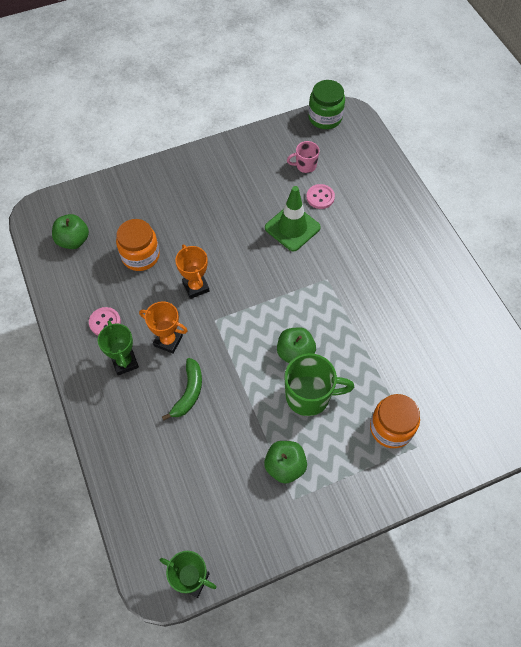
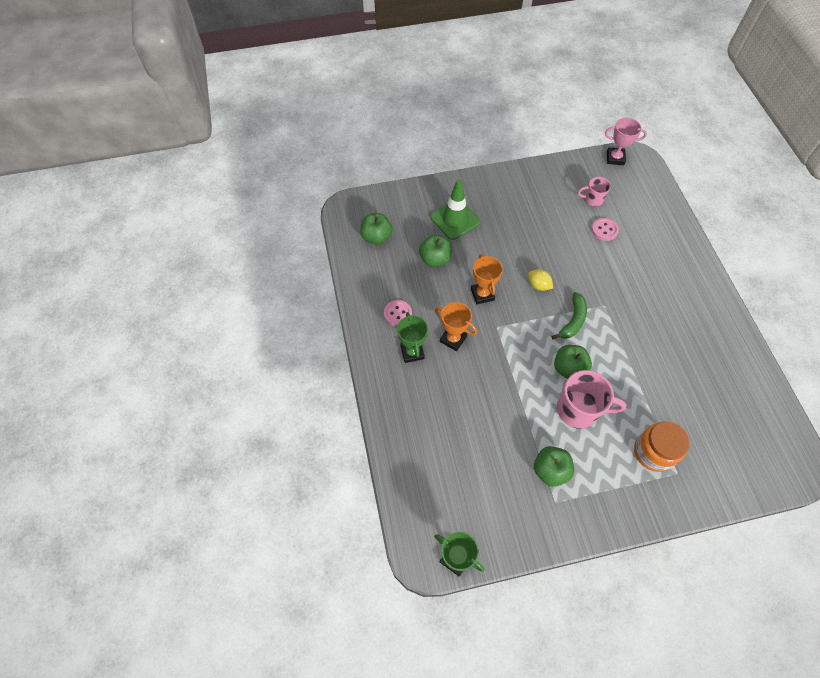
camera: 10 degrees right, 0 degrees up
(140, 256) = (435, 259): orange jar -> green apple
(188, 392) = (467, 388): green banana -> green banana (573, 320)
(255, 268) = (538, 285): none -> yellow lemon
(292, 228) = (576, 254): green traffic cone -> green traffic cone (455, 220)
(309, 396) = (578, 410): green mug -> pink mug
(325, 117) = (615, 158): green jar -> pink trophy

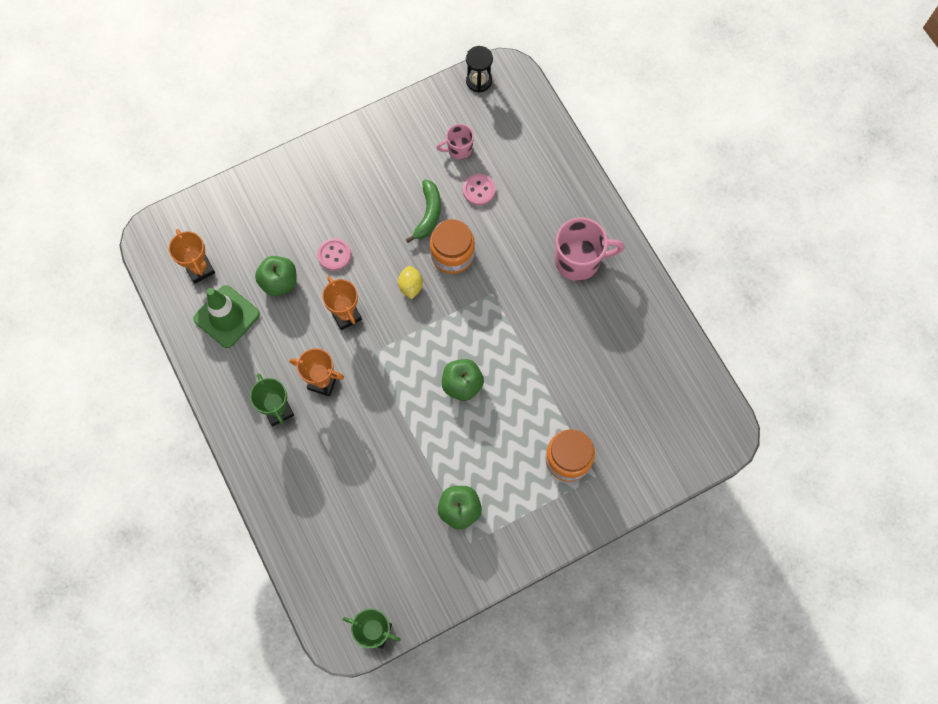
camera: 15 degrees left, 10 degrees up
(376, 237) = (200, 269): green apple -> orange trophy
(397, 314) = (250, 366): pink button -> pink button (334, 255)
(455, 220) = (292, 220): green traffic cone -> green traffic cone (226, 316)
(538, 285) = (411, 286): yellow lemon -> yellow lemon turned 60 degrees clockwise
(573, 320) = (458, 322): green banana -> green banana (428, 214)
(576, 270) = (452, 255): none -> orange jar
(578, 410) = (480, 432): pink mug -> pink mug (579, 261)
(615, 158) = (479, 81): pink trophy -> black hourglass

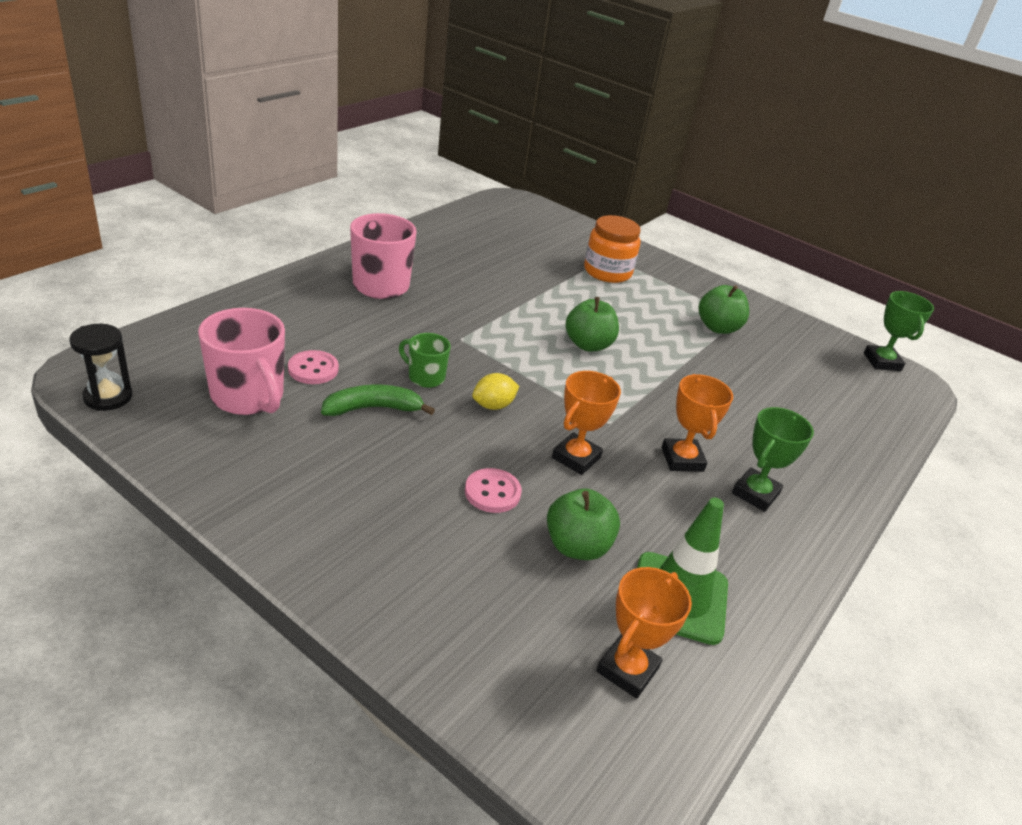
camera: 120 degrees left, 35 degrees down
(452, 255) = (425, 377): orange jar -> green mug
(459, 149) = (248, 397): pink mug -> pink mug, size x1.79

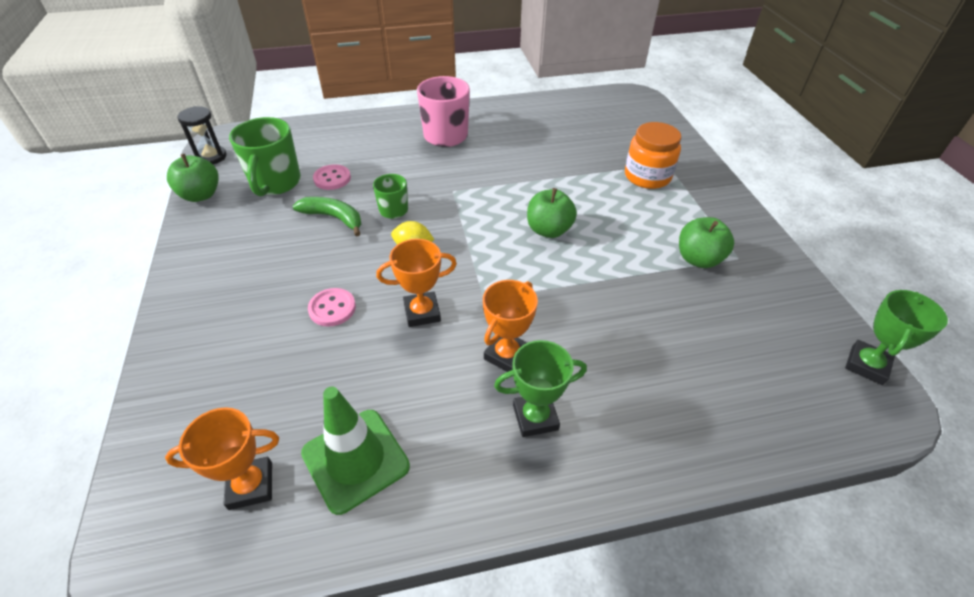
camera: 45 degrees right, 10 degrees up
(248, 397) = (275, 183): pink mug -> green mug
(577, 546) = (336, 377): green apple -> green apple (201, 195)

